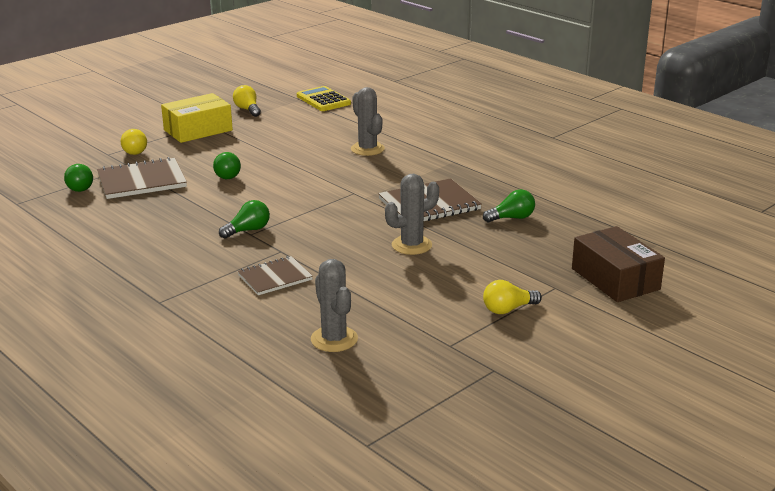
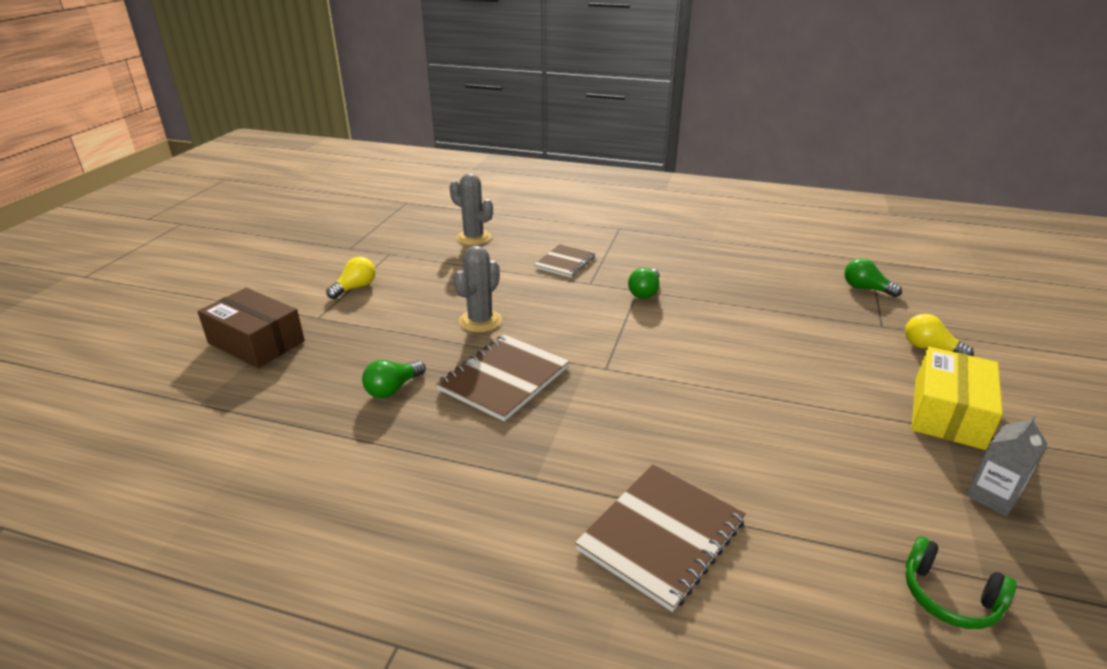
camera: 150 degrees right, 5 degrees up
(142, 181) = (832, 312): brown notebook -> brown notebook (661, 535)
(226, 175) = (773, 348): green light bulb -> none
(247, 110) = (992, 496): yellow light bulb -> grey carton
(323, 100) = (949, 597): yellow calculator -> green headphones
(367, 149) = (684, 460): grey cactus -> none

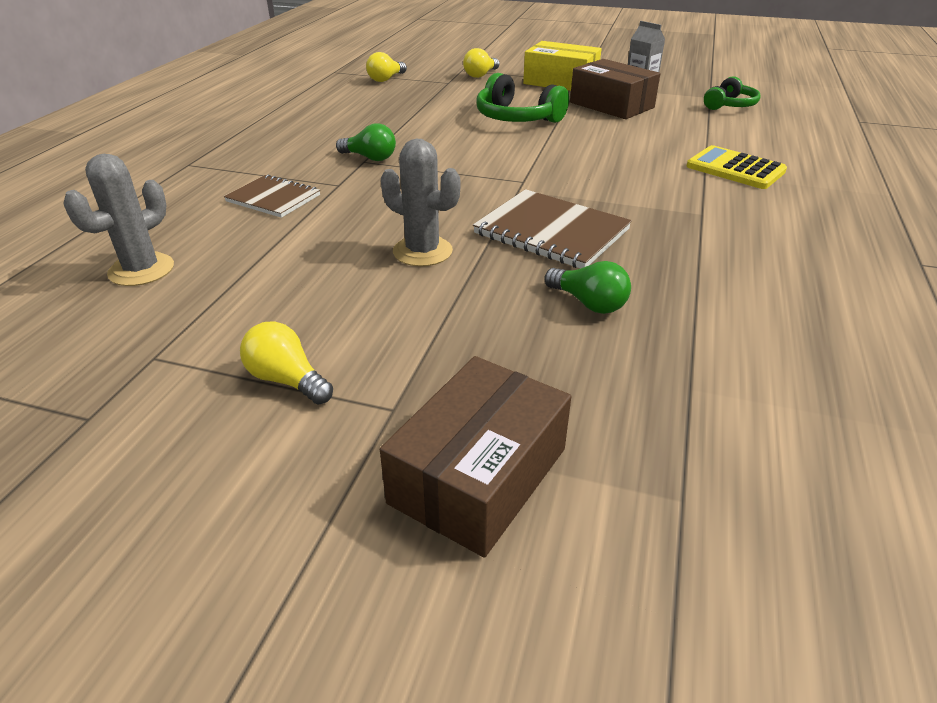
camera: 90 degrees left, 5 degrees up
(661, 535) = (735, 169): brown notebook -> yellow calculator
(778, 370) = (516, 118): none -> green headphones
(865, 288) = (386, 79): green light bulb -> yellow light bulb
(870, 452) = (611, 105): none -> brown box

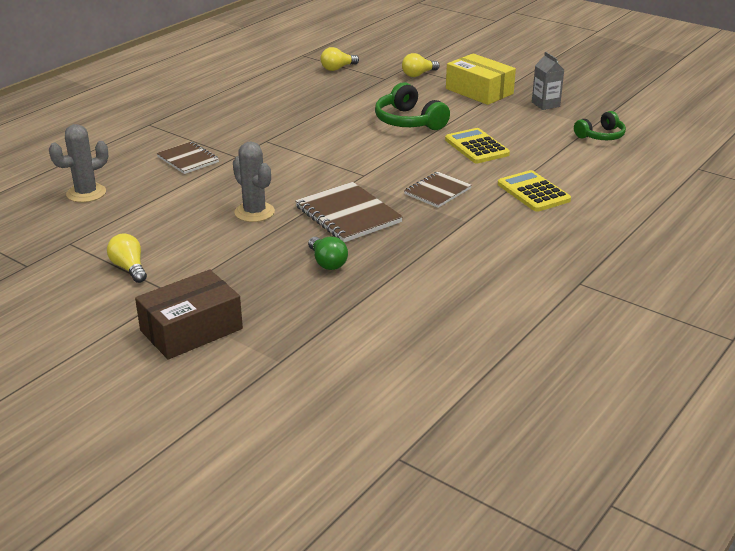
camera: 20 degrees right, 5 degrees down
(370, 158) = (272, 139): green light bulb -> none
(611, 105) = (498, 120): brown box -> none
(619, 133) = (476, 147): none -> yellow calculator
(630, 185) = (437, 191): none -> brown notebook

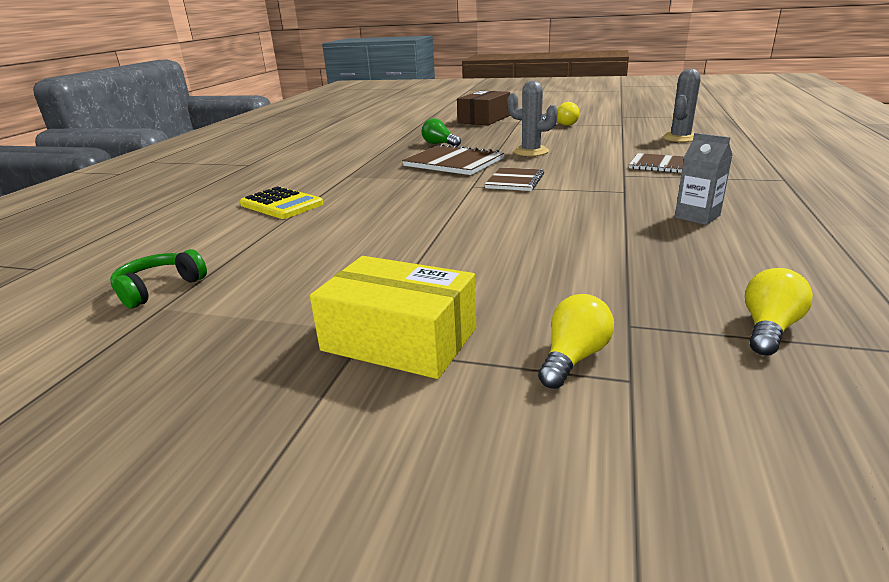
camera: 160 degrees right, 5 degrees down
(408, 121) = (482, 247): green headphones -> none
(437, 191) = (385, 188): brown notebook -> brown notebook (515, 181)
(476, 147) = (361, 233): yellow calculator -> none
(545, 104) = (246, 336): grey carton -> grey carton (697, 216)

